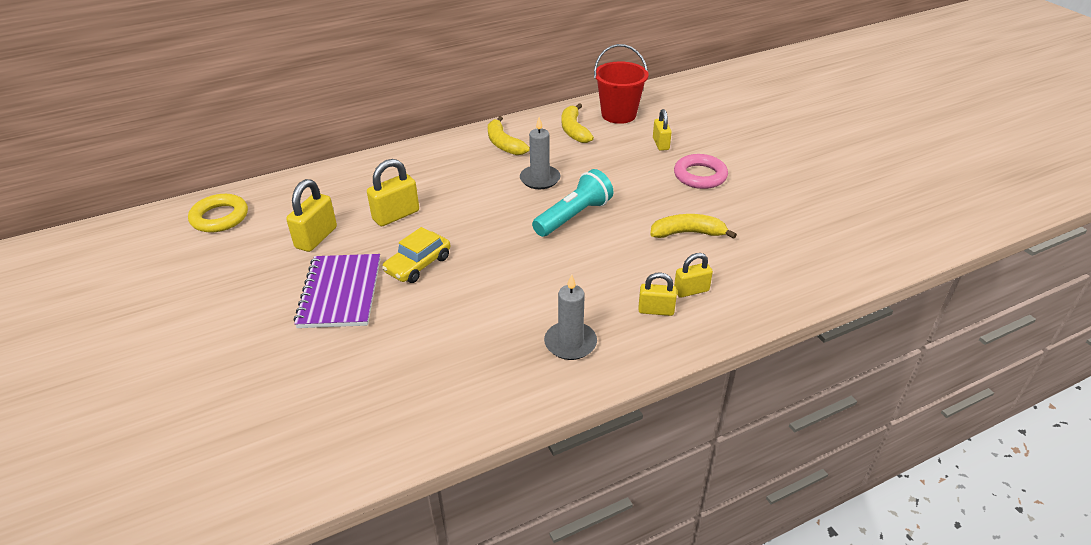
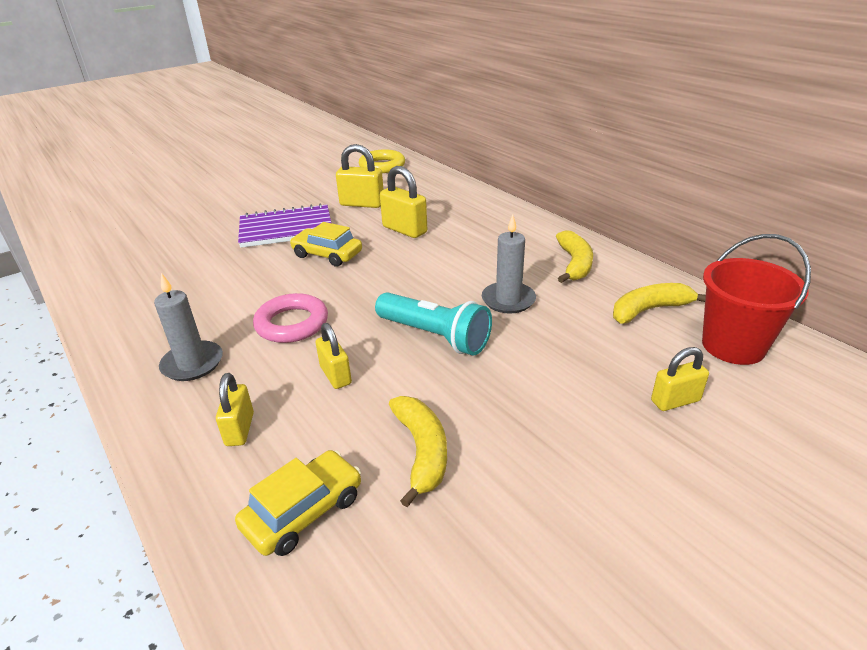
camera: 80 degrees right, 5 degrees down
(504, 144) = (574, 264): yellow banana -> yellow banana turned 135 degrees clockwise
(691, 290) = (279, 464): yellow padlock -> yellow padlock (335, 375)
(700, 176) = (600, 458): pink ring -> pink ring (292, 323)
(730, 280) = (303, 511): none -> yellow car

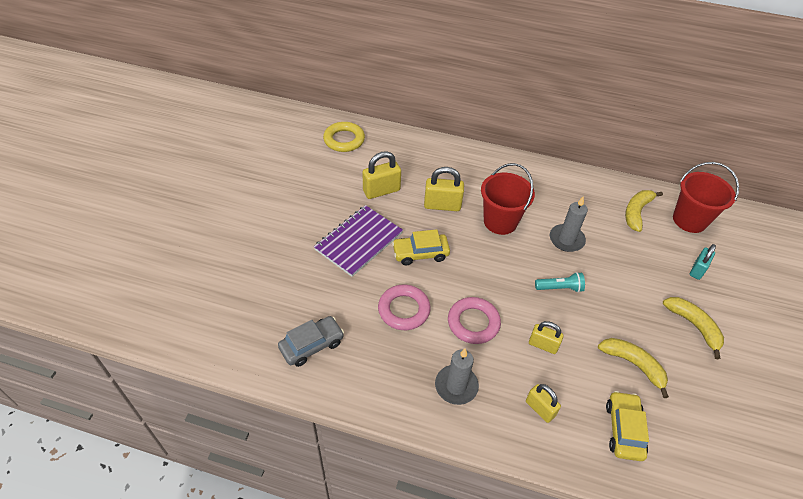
camera: 40 degrees left, 15 degrees up
(134, 278) = (312, 345): none -> grey car
(245, 287) = (404, 310): none -> pink ring
(435, 336) = (560, 288): turquoise flashlight -> turquoise flashlight, size x0.60
(448, 260) = (500, 222): none -> red bucket
(574, 264) = (570, 192): yellow banana -> yellow banana (693, 326)
(675, 401) = (697, 270): yellow padlock -> turquoise padlock

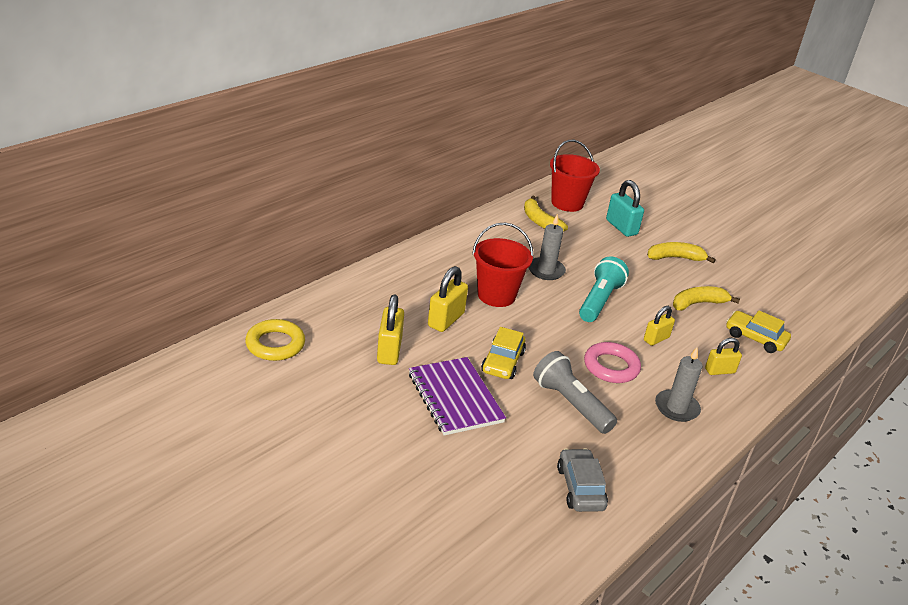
camera: 65 degrees left, 15 degrees down
(404, 310) = (570, 404): pink ring -> grey flashlight
(560, 288) = (599, 301): turquoise flashlight -> turquoise flashlight, size x1.68
(697, 270) = (621, 227): turquoise padlock -> turquoise padlock, size x1.52

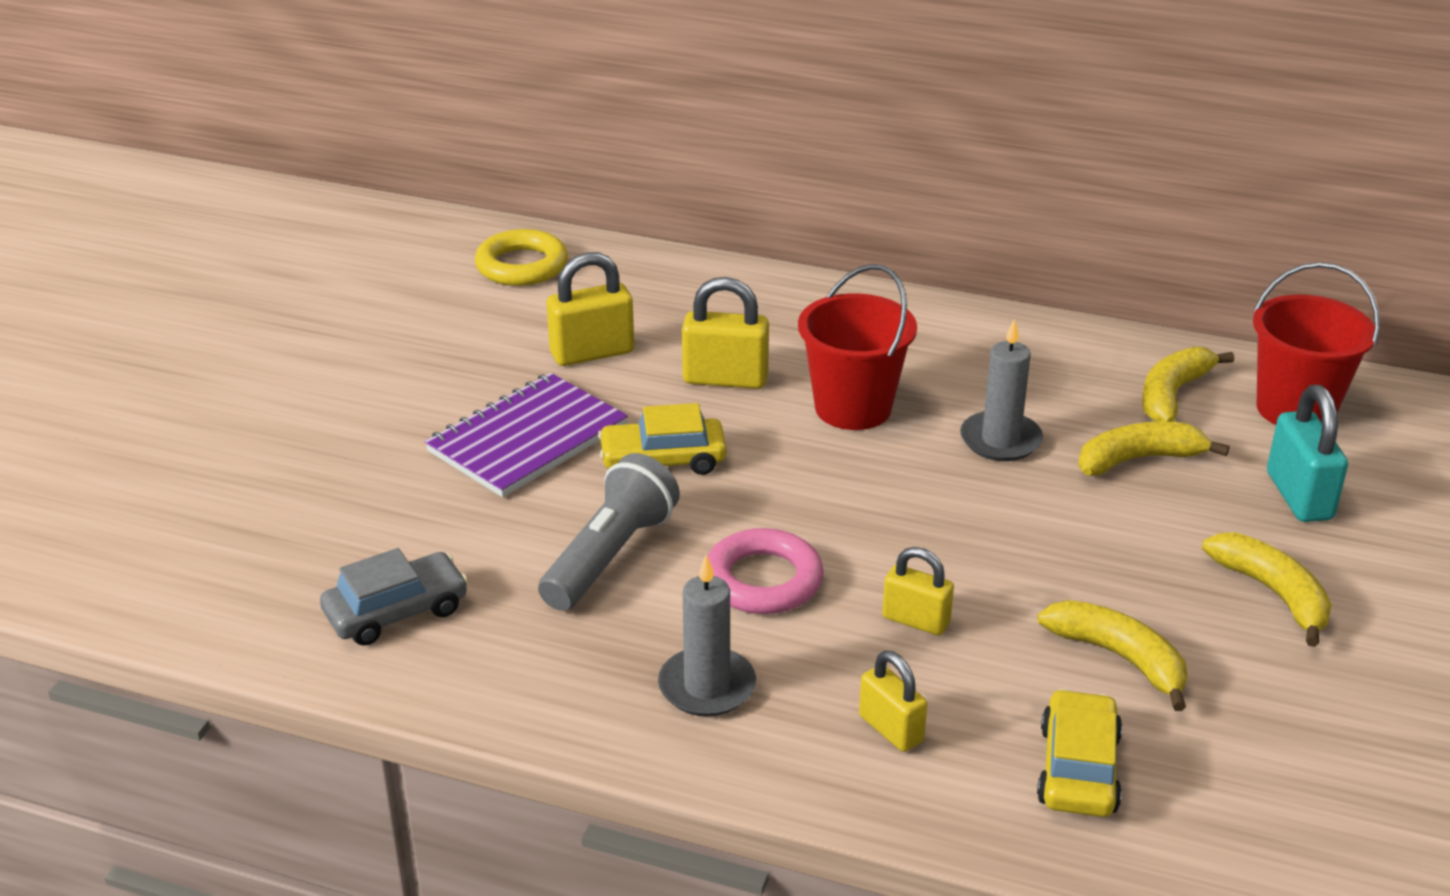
camera: 70 degrees right, 0 degrees up
(579, 247) = (1138, 459): none -> yellow banana
(599, 301) = (971, 523): turquoise flashlight -> none
(621, 227) = (1299, 496): turquoise padlock -> turquoise padlock turned 45 degrees counterclockwise

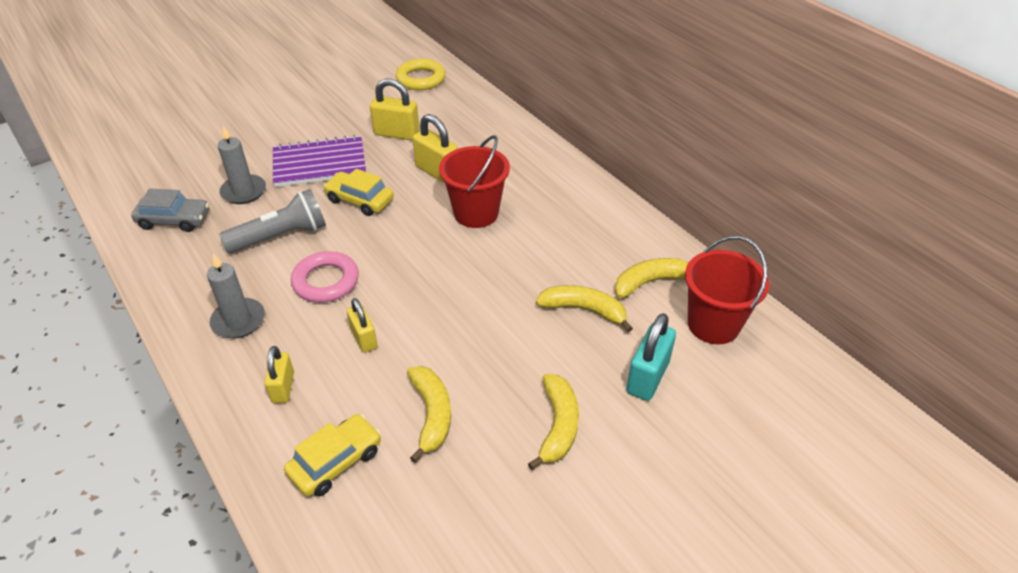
camera: 35 degrees right, 10 degrees up
(1000, 440) = (525, 264): grey candle -> grey candle (244, 191)

